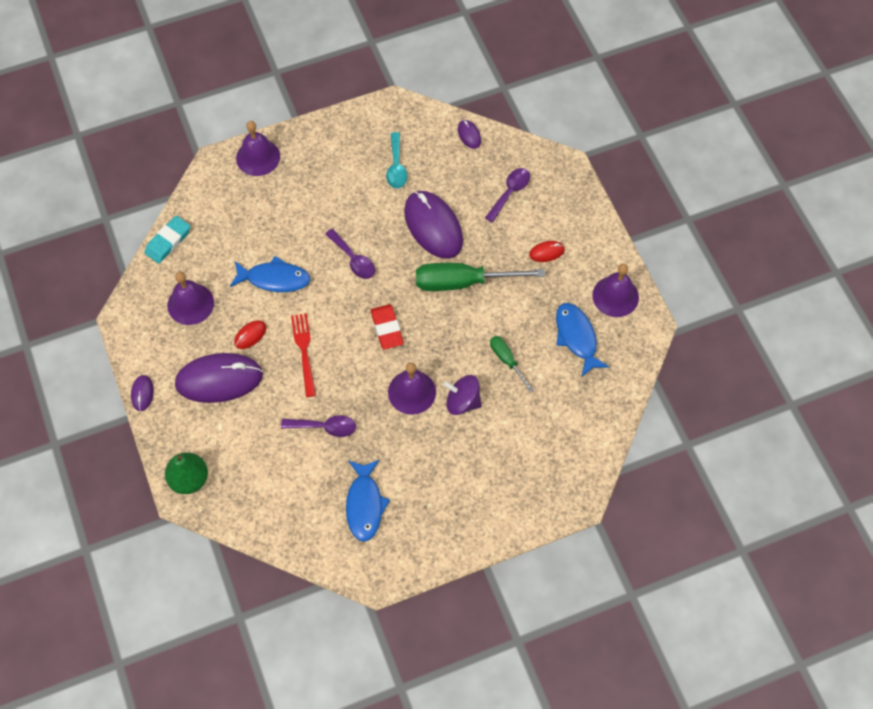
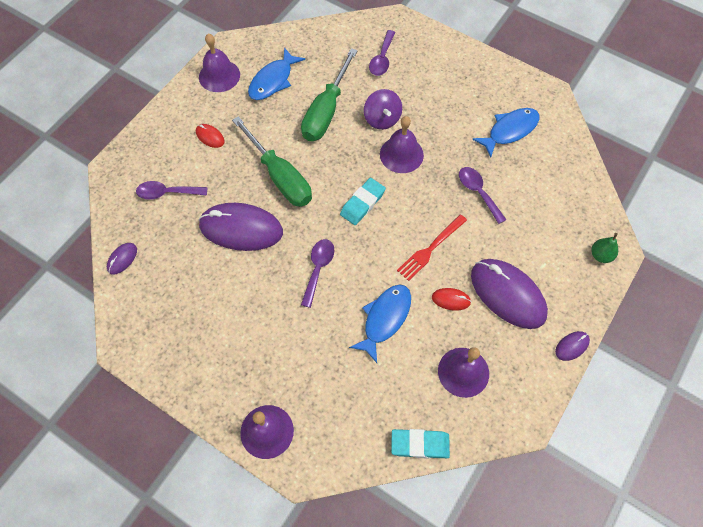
camera: 125 degrees left, 0 degrees up
(189, 479) = (601, 255): green pear -> green pear, size x0.63
(274, 279) = (385, 319): blue fish -> blue fish turned 60 degrees clockwise
(387, 328) = (362, 203): red eraser -> turquoise eraser
(396, 167) = (197, 297): turquoise spoon -> none
(433, 226) = (241, 229): purple mouse -> purple mouse turned 75 degrees clockwise
(507, 360) = (326, 111): green screwdriver -> green screwdriver, size x1.92
(535, 450) = (382, 59): none -> purple spoon

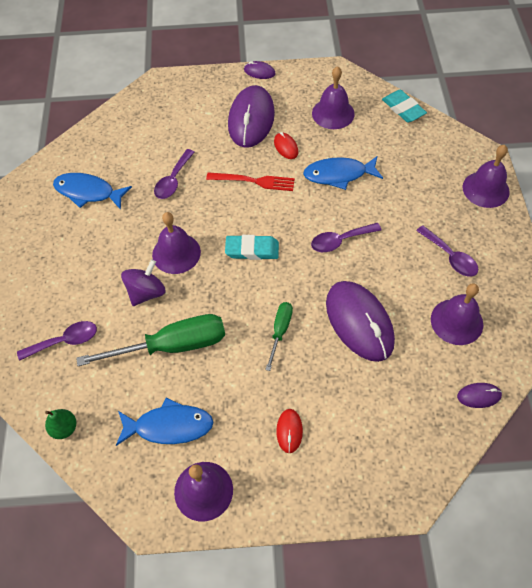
camera: 125 degrees left, 5 degrees down
(167, 193) = (384, 416): purple spoon -> purple spoon (450, 257)
(181, 293) = (456, 321): none -> purple bell
(280, 176) = (280, 331): green screwdriver -> green screwdriver, size x0.52
(601, 255) = (171, 87): green pear -> green pear (64, 428)

